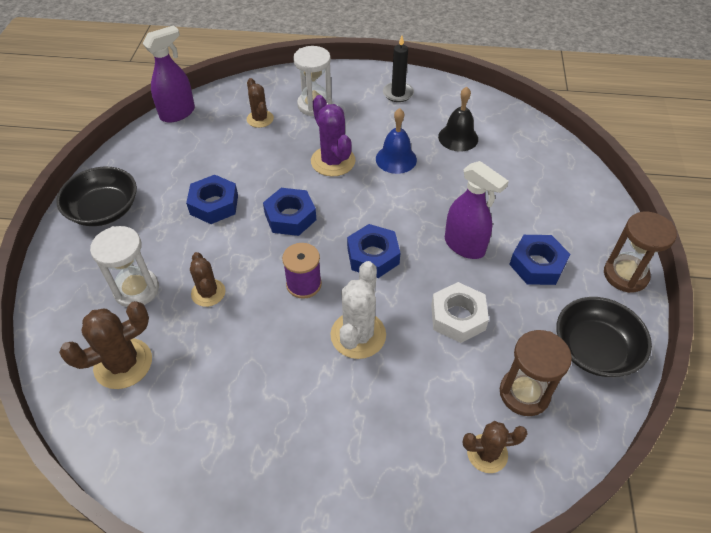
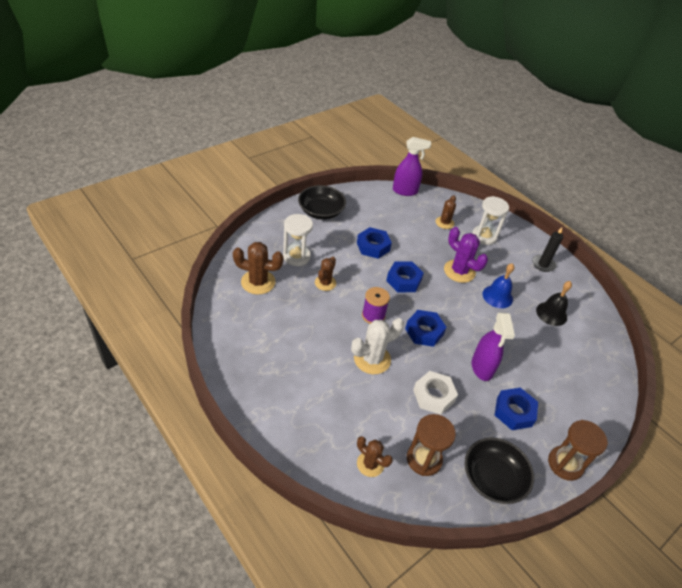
camera: 40 degrees right, 5 degrees down
(333, 161) = (459, 271): purple cactus -> purple cactus turned 60 degrees counterclockwise

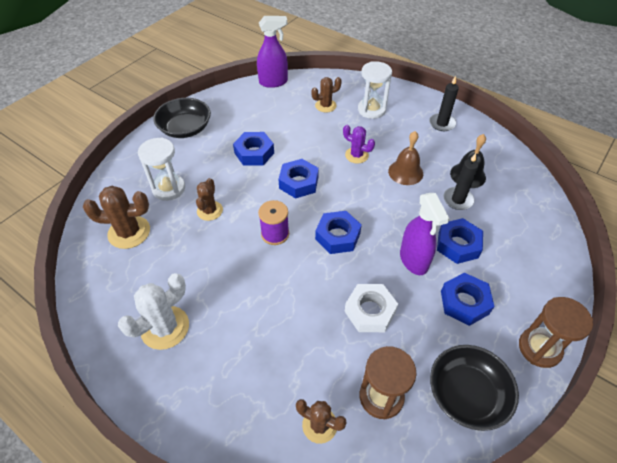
camera: 10 degrees left, 5 degrees up
(372, 359) = (287, 288): white cactus -> white cactus (165, 327)
(444, 223) = (325, 106): brown cactus -> brown cactus turned 60 degrees clockwise
(459, 271) = (356, 155): purple cactus -> purple cactus, size x0.64
(497, 296) = (405, 172): blue bell -> brown bell
(523, 366) = (458, 245): none -> blue nut
(535, 331) = (458, 200): none -> black candle

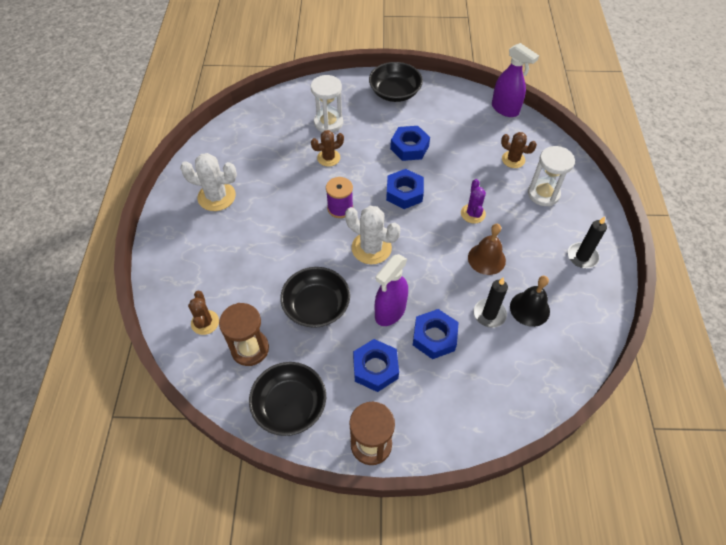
camera: 55 degrees right, 5 degrees up
(129, 232) = (273, 129): brown cactus -> none
(337, 236) = (371, 248): blue nut -> white cactus
(370, 311) = (316, 306): white nut -> black bowl

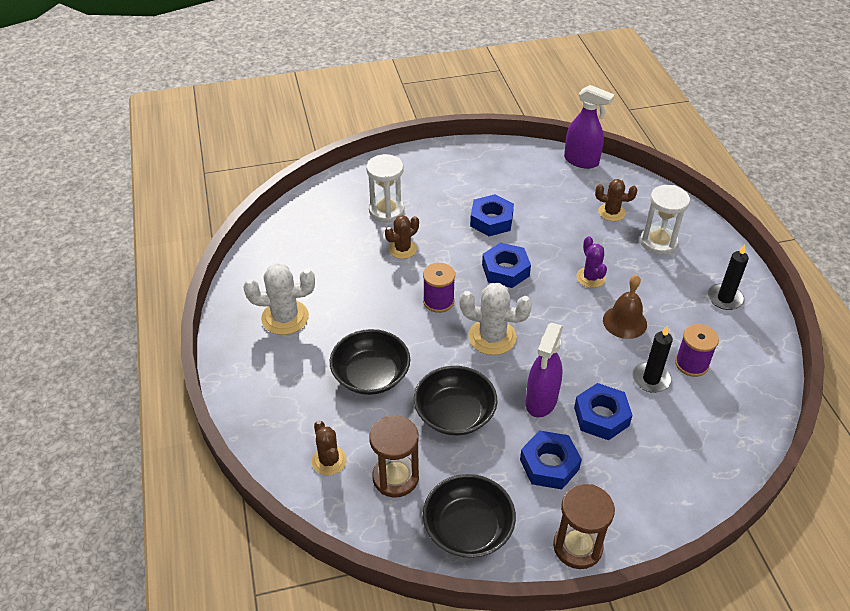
camera: 15 degrees left, 10 degrees down
(395, 92) = (450, 164): black bowl -> black bowl (371, 375)
(529, 308) = (691, 364): black bell -> purple spool

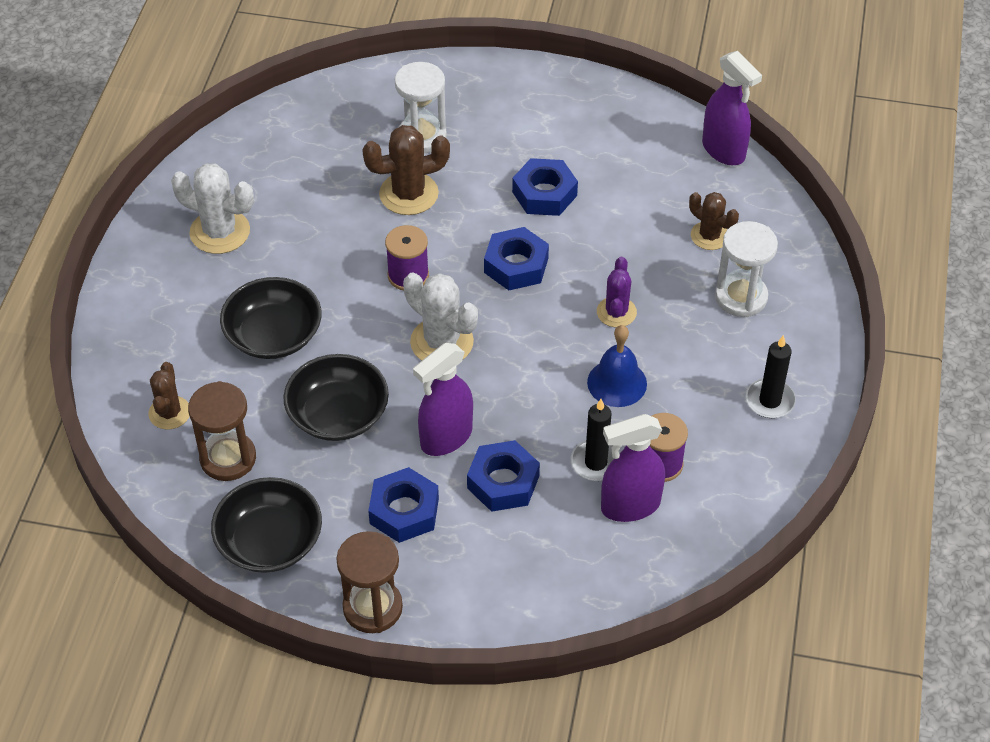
camera: 25 degrees right, 5 degrees up
(402, 249) = (409, 194): brown cactus -> brown cactus, size x1.55
(624, 322) = (617, 383): brown bell -> blue bell
(694, 399) = (630, 506): none -> purple spray bottle

